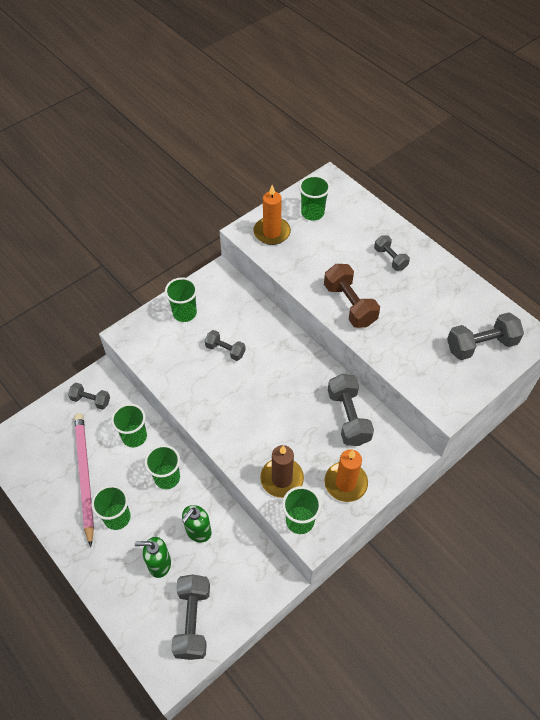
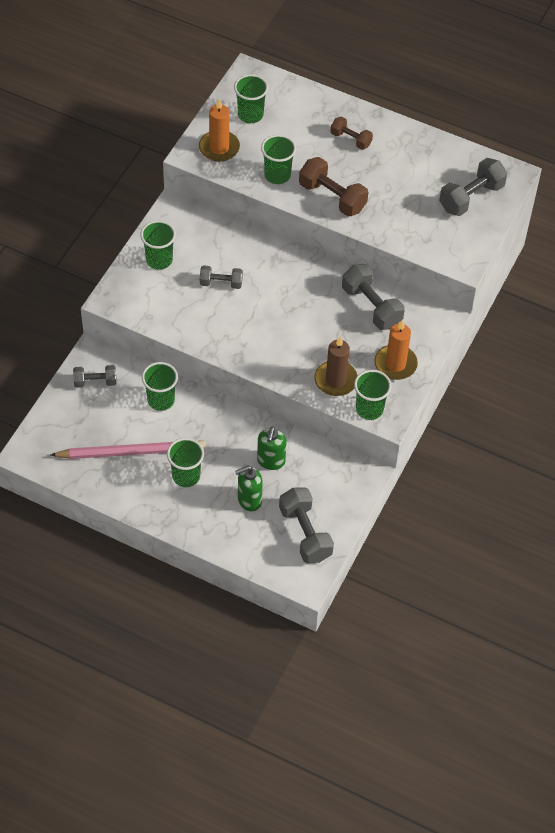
camera: 25 degrees left, 0 degrees up
(84, 476) = (132, 452): pink pencil -> pink pencil turned 120 degrees clockwise
(167, 478) = (215, 426): green cup -> green cup (277, 175)
(390, 259) = (350, 139): grey dumbbell -> brown dumbbell

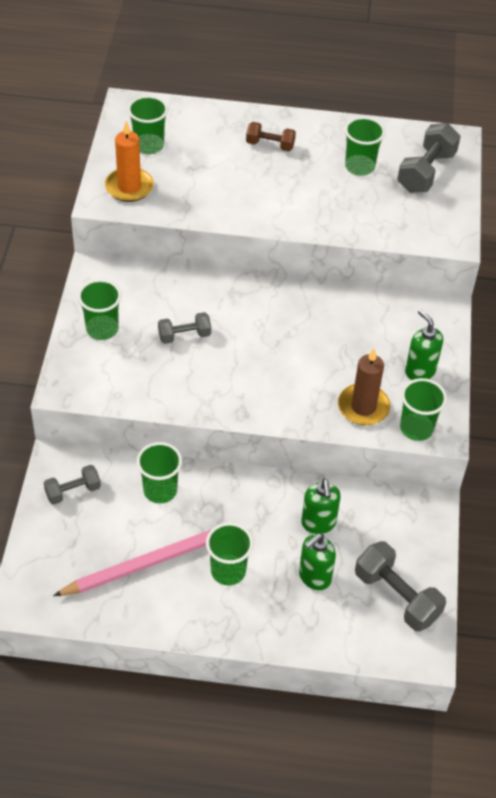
camera: 20 degrees left, 5 degrees down
(277, 175) = (207, 199): green cup -> green cup (359, 167)
(332, 197) = (279, 207): brown dumbbell -> none
(371, 306) = (363, 316): grey dumbbell -> none
(395, 364) = (420, 371): orange candle -> green soap dispenser

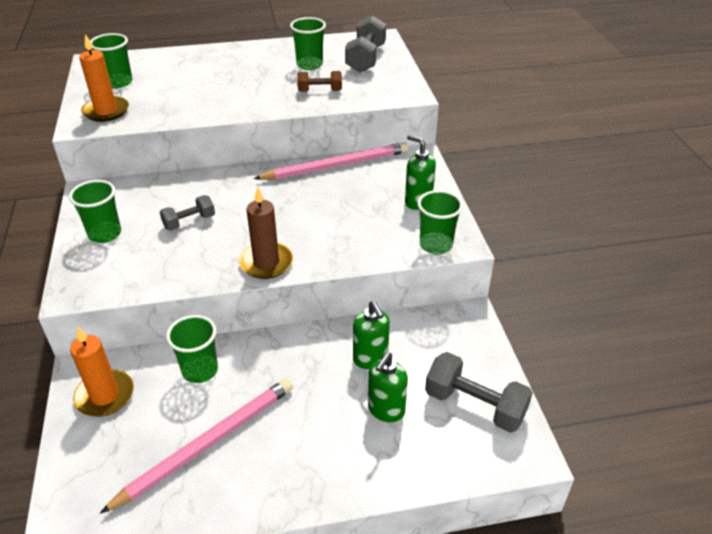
camera: 15 degrees left, 10 degrees down
(73, 491) = (105, 395): grey dumbbell -> orange candle
(228, 571) = (294, 429): green cup -> none
(270, 145) = (228, 65): brown dumbbell -> brown dumbbell (320, 91)
(352, 301) = (336, 166): none -> pink pencil
(363, 407) = (380, 239): brown candle -> brown candle (266, 263)

